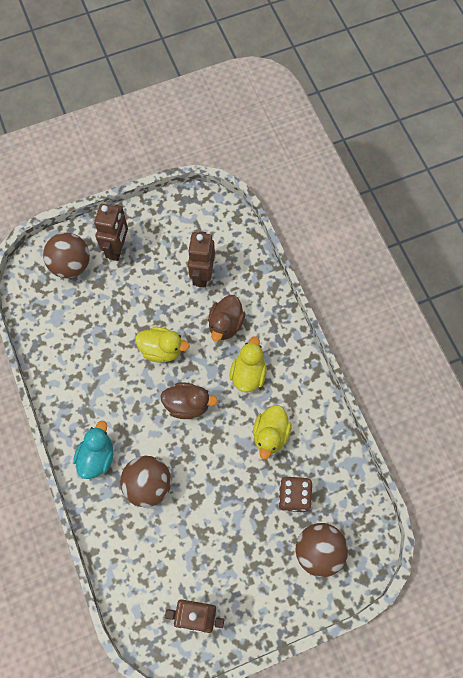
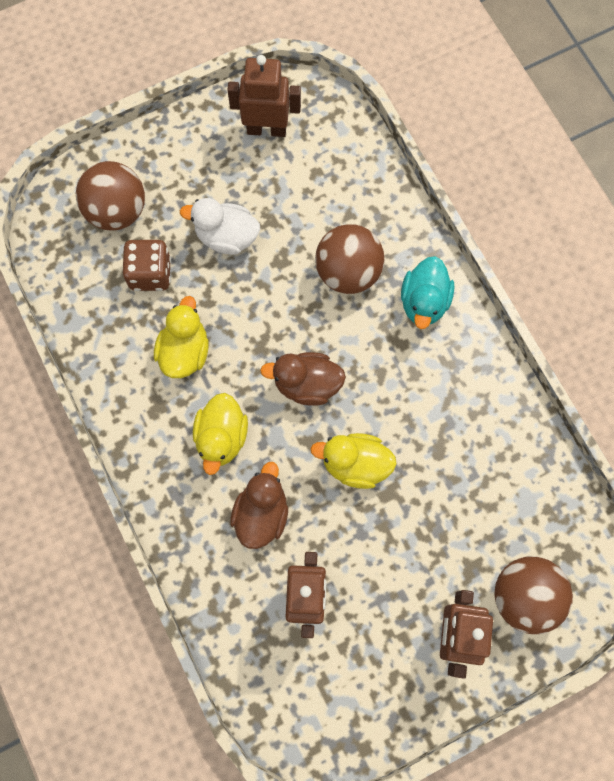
camera: 175 degrees right, 5 degrees up
(235, 522) = (226, 237): none -> white duck

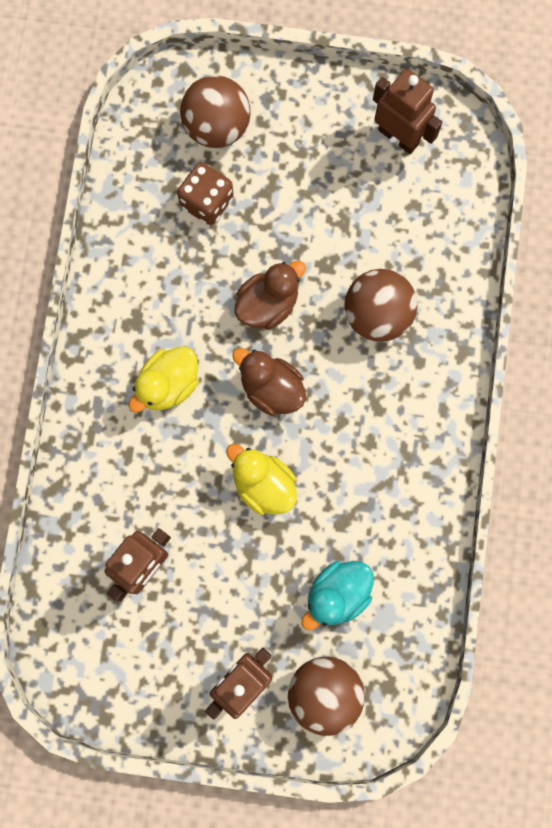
camera: 35 degrees right, 5 degrees up
(184, 351) = (188, 290): yellow duck -> none
(226, 237) = (294, 212): white duck -> none
(261, 514) = (156, 471): brown duck -> brown duck (268, 304)
(424, 302) = (424, 386): turquoise duck -> turquoise duck (337, 595)

